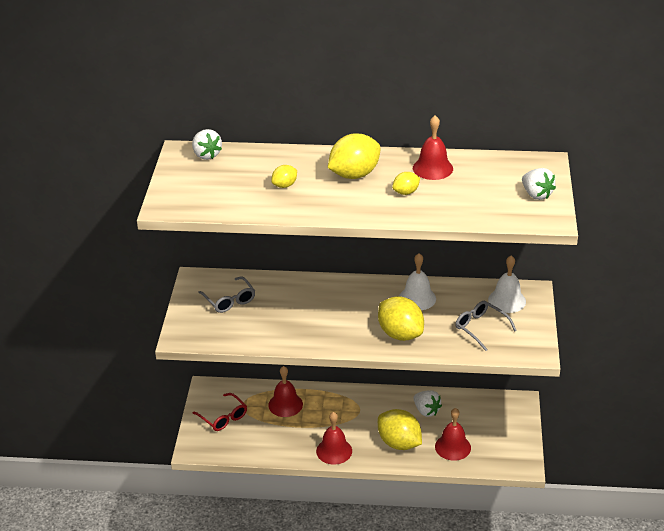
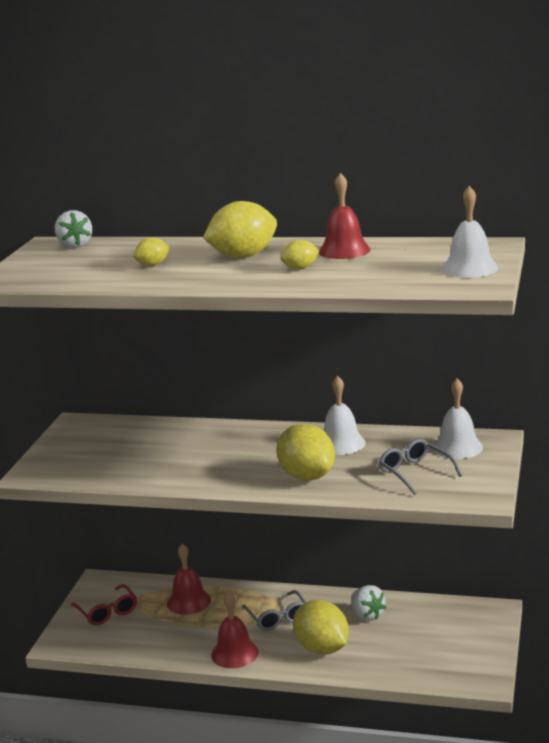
camera: 10 degrees right, 15 degrees down
(229, 300) = (106, 442): grey glasses -> grey glasses (277, 618)
(453, 447) = (392, 656): red bell -> none
(536, 194) = (470, 268): white strawberry -> white bell

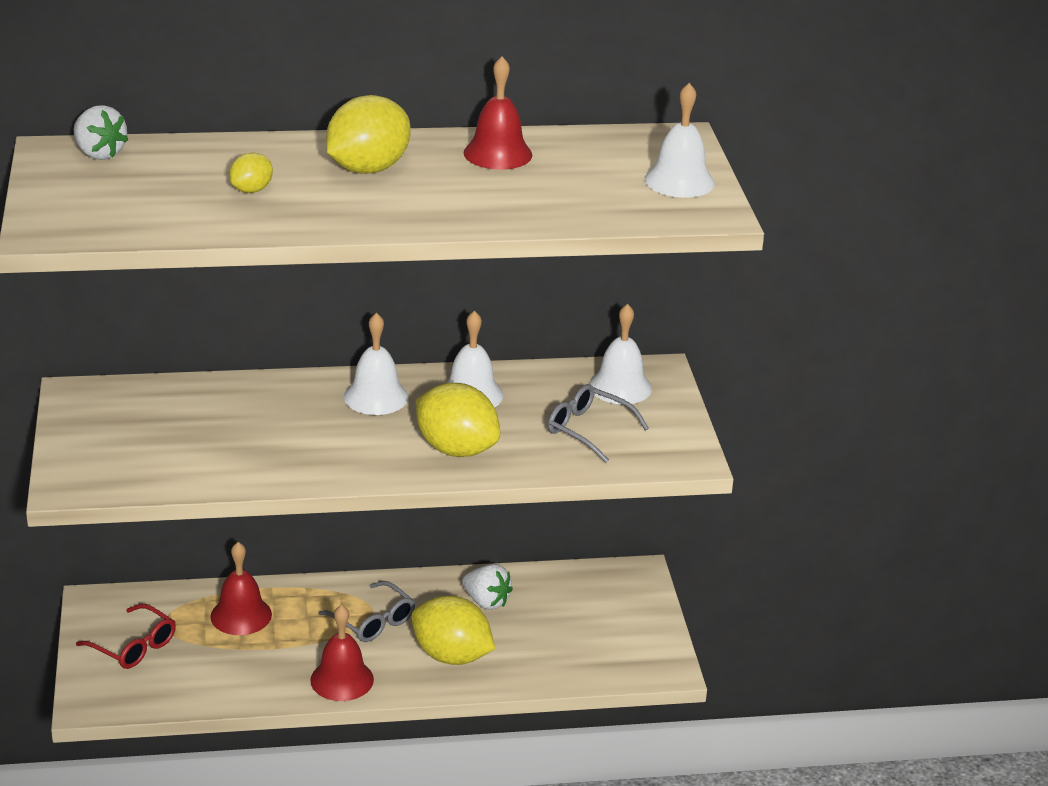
camera: 25 degrees left, 10 degrees up
(271, 439) = (376, 397): none -> white bell
(300, 268) = (463, 189): yellow lemon -> none

